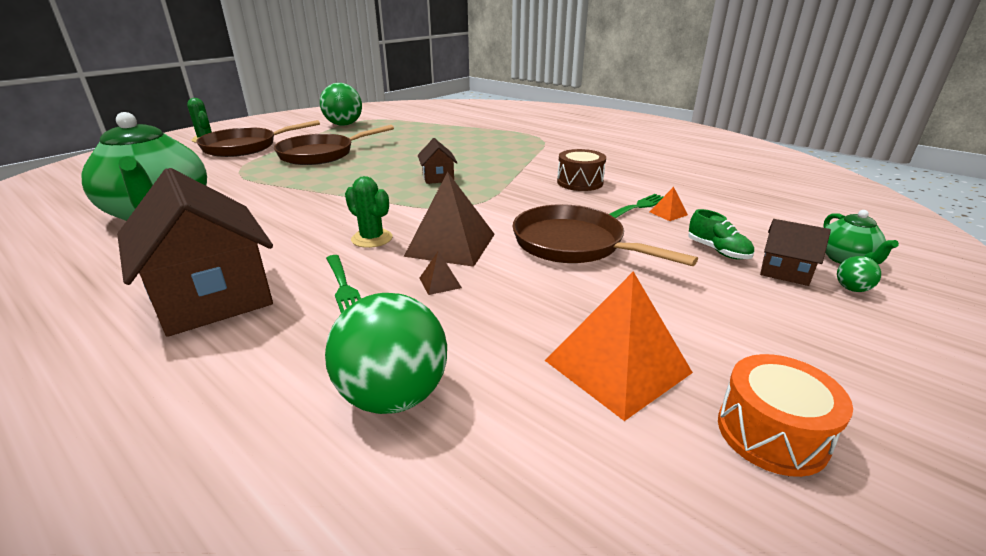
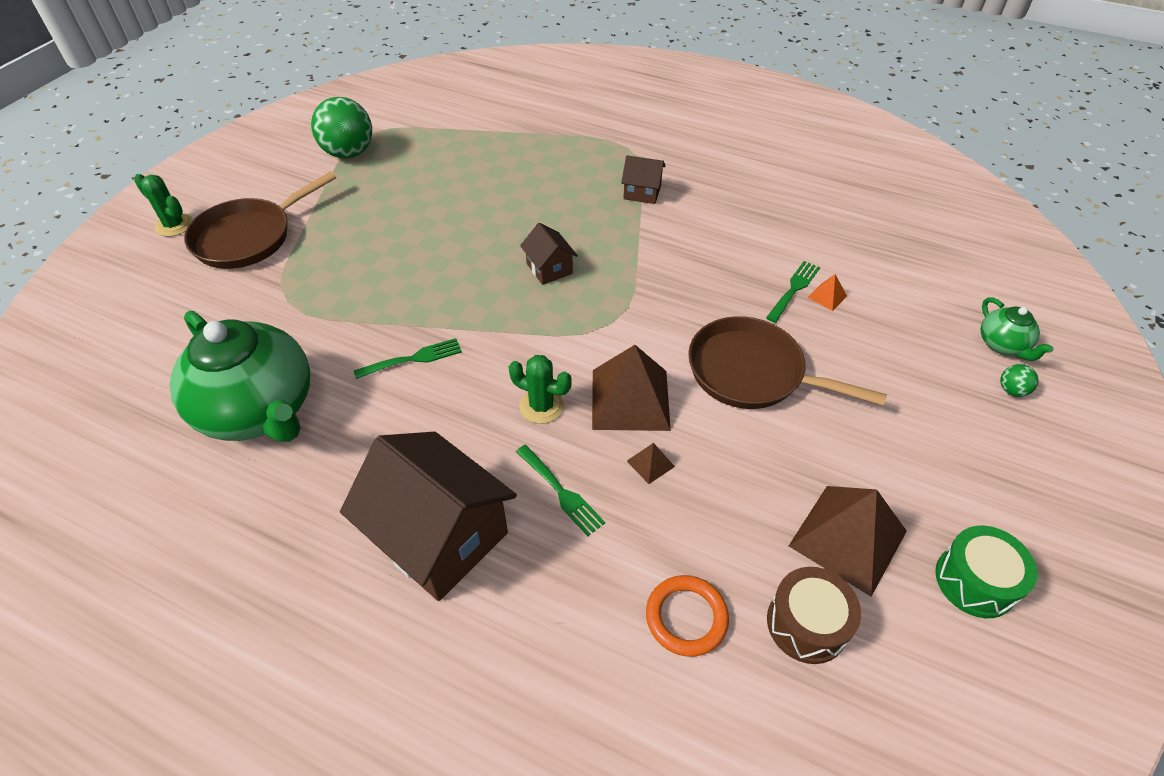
camera: 15 degrees left, 20 degrees up
(296, 204) = (413, 359): none -> green fork
(321, 154) = (369, 238): brown pan -> none
(393, 396) = (686, 617): green ball -> orange ring
(579, 182) = (716, 250): brown drum -> brown drum (806, 624)
(617, 366) = (848, 538): orange pyramid -> brown pyramid
(717, 251) = (889, 355): green shoe -> none
(771, 433) = (975, 581): orange drum -> green drum
(785, 271) = (954, 376): brown house -> brown house (642, 192)

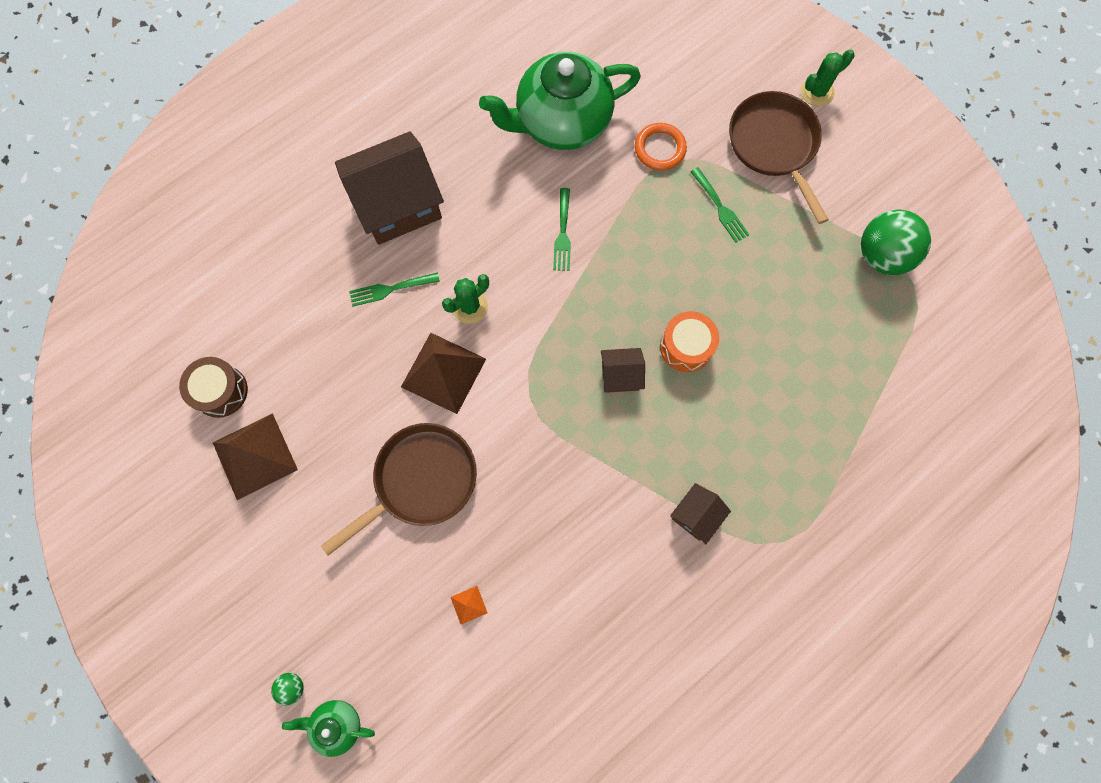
camera: 115 degrees right, 25 degrees up
(495, 236) = (686, 346): none -> orange drum
(650, 463) = (381, 358): brown pyramid -> none
(686, 617) = (265, 323): orange ring -> orange ring (660, 149)
(794, 289) = (492, 580): green fork -> green fork (720, 208)
(975, 581) = (181, 518): green drum -> none

